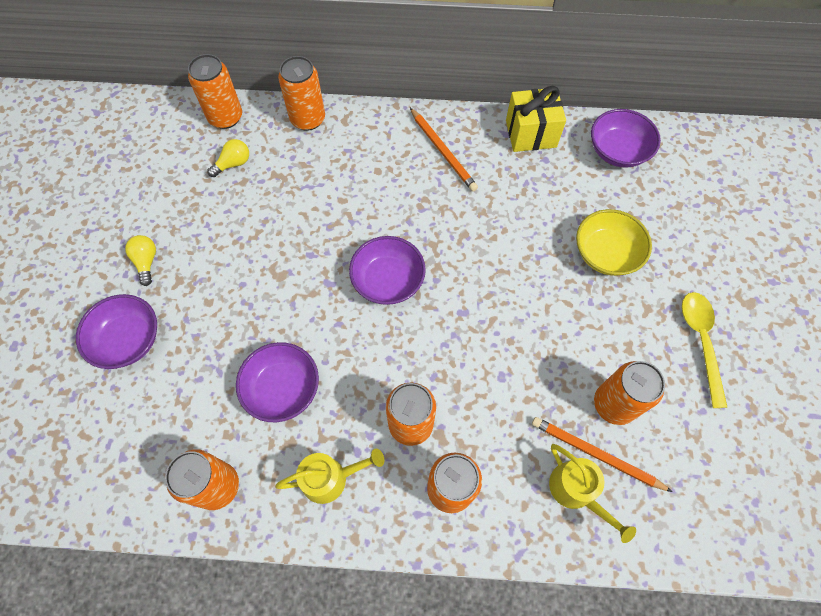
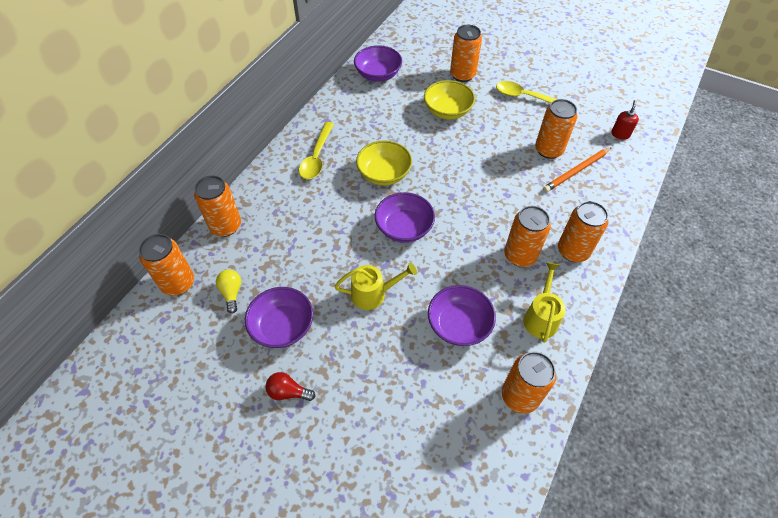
camera: 65 degrees left, 10 degrees down
(128, 340) = (359, 429): purple bowl -> purple bowl (282, 326)
(146, 262) = (288, 392): yellow light bulb -> red light bulb
(443, 151) = (317, 157): orange pencil -> yellow spoon
(457, 227) = (384, 174): none -> yellow bowl
(531, 133) = (335, 107): yellow gift -> none
(577, 492) = (596, 189): yellow watering can -> yellow watering can (373, 294)
(687, 245) = (462, 75): none -> orange can
(713, 499) = (620, 134): none -> red soap dispenser

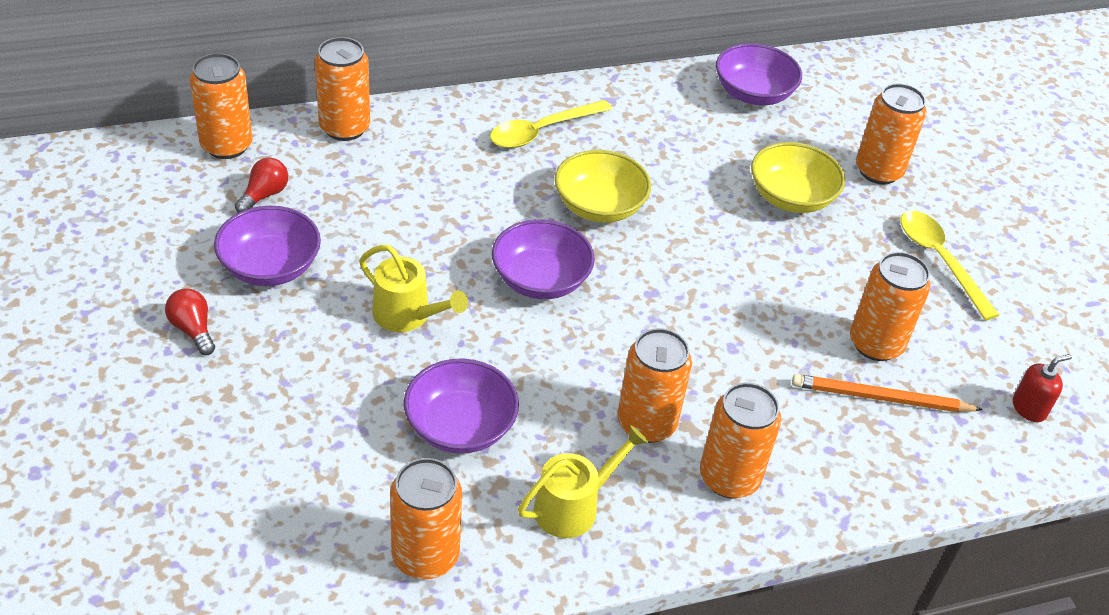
camera: 40 degrees right, 10 degrees down
(231, 293) = (264, 195): yellow light bulb -> red light bulb

